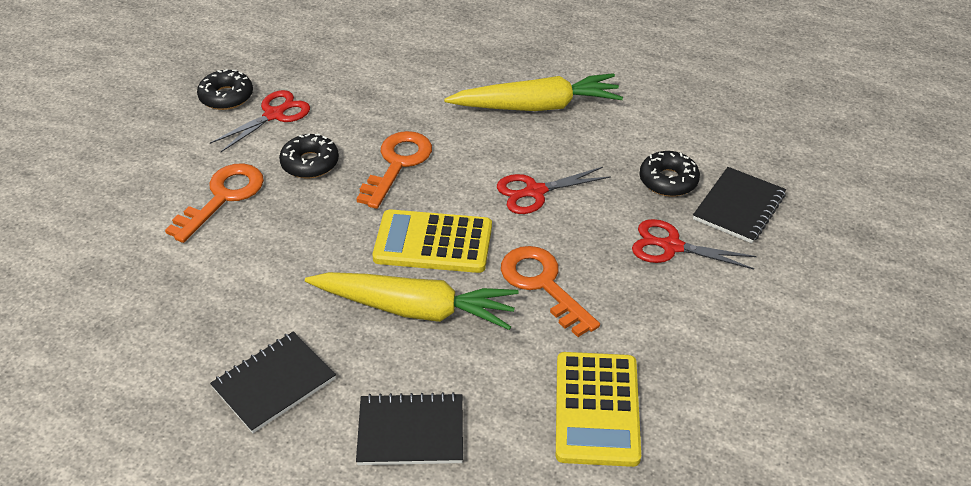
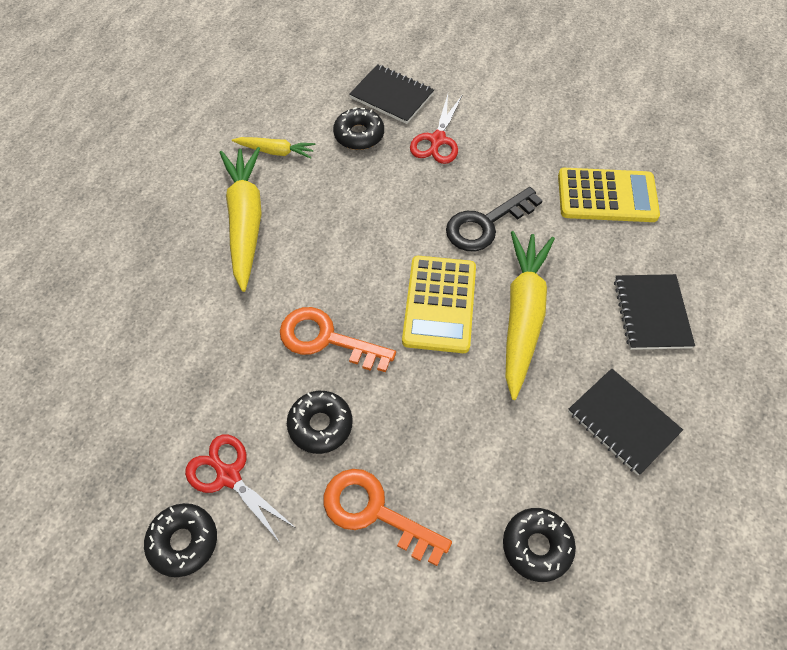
camera: 90 degrees left, 15 degrees up
(164, 302) = (537, 546): none -> black donut
(535, 192) = (371, 226): red scissors -> none
(543, 284) = (486, 224): orange key -> black key
(632, 120) = (275, 151): none -> yellow carrot

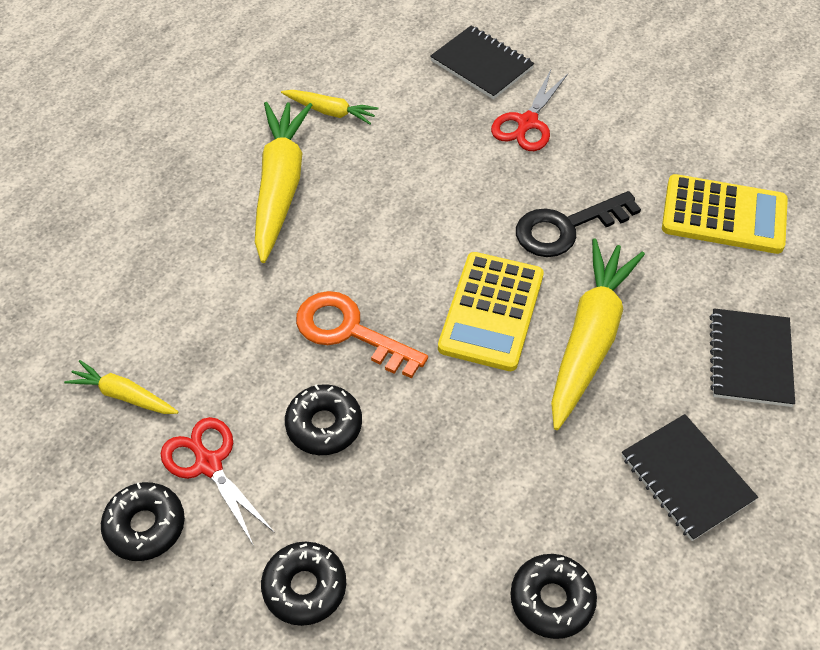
camera: 10 degrees right, 5 degrees down
(144, 426) = (124, 395): none -> yellow carrot
(359, 135) = (433, 105): black donut -> black donut (304, 587)
(375, 512) = (368, 530): orange key -> none

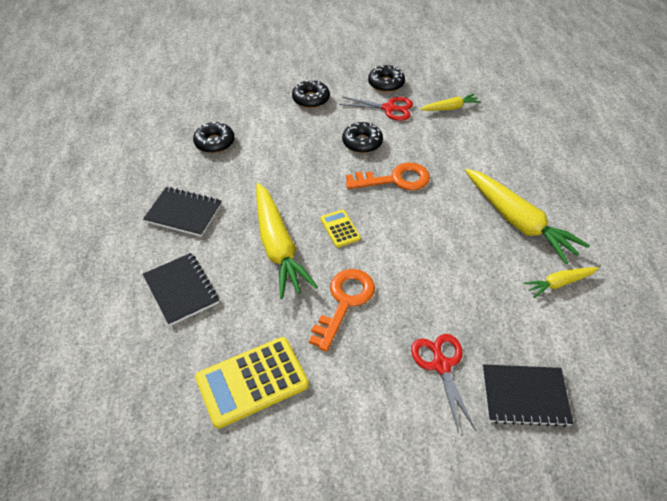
camera: 140 degrees right, 5 degrees down
(491, 311) = (340, 229): yellow calculator -> yellow calculator, size x0.52
(566, 227) = (344, 302): black key -> orange key

